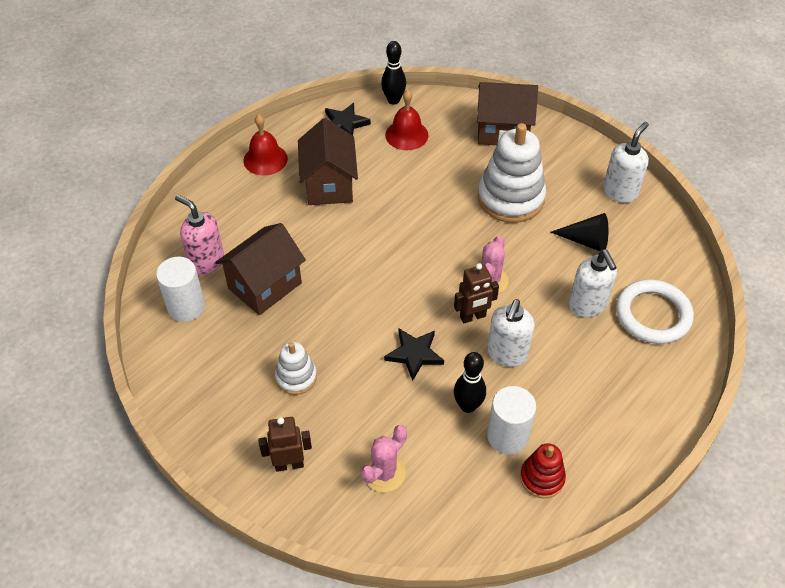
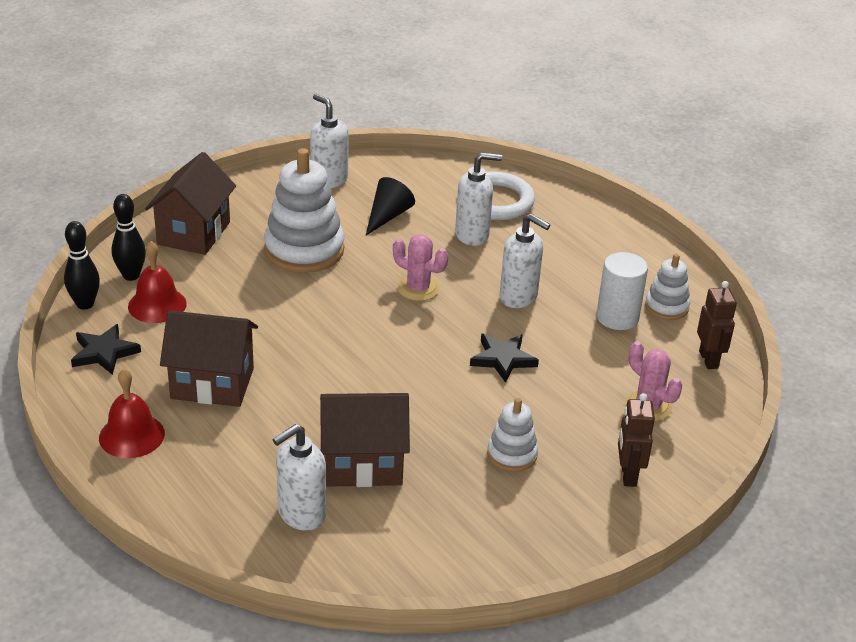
camera: 80 degrees left, 15 degrees down
(186, 307) = (373, 542): white cylinder -> none
(206, 262) = (301, 514): pink soap dispenser -> white soap dispenser
(265, 286) = (363, 463): brown house -> brown house turned 60 degrees counterclockwise
(468, 406) = (577, 335): black bowling pin -> black bowling pin (131, 275)
(473, 317) = (464, 309): brown robot -> brown robot (709, 359)
(542, 478) = (666, 307): red stacking toy -> white stacking toy

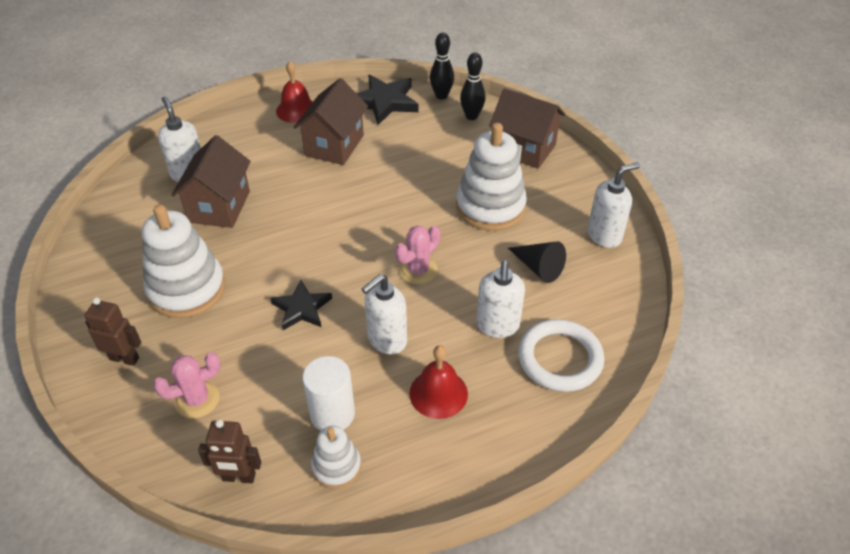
camera: 105 degrees right, 10 degrees up
(104, 352) = (385, 102): black star -> black star, size x1.52
(157, 305) = (432, 126): red bell -> red bell (438, 393)
(512, 454) = (187, 289): white stacking toy -> white stacking toy, size x1.88

